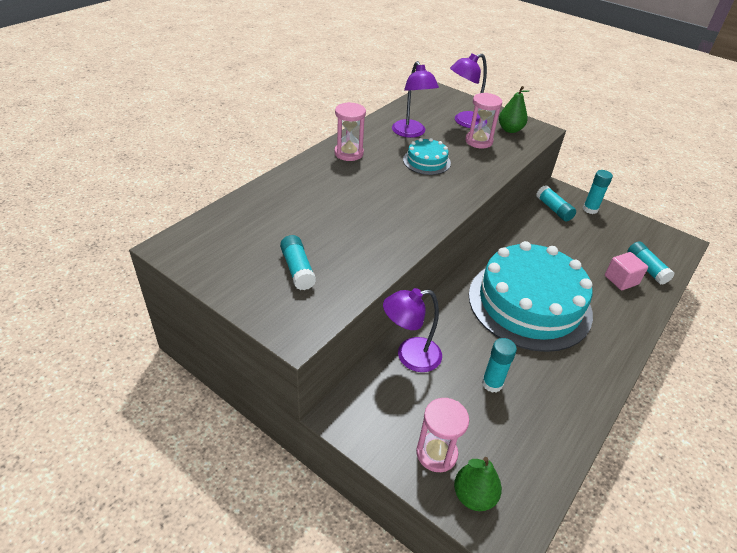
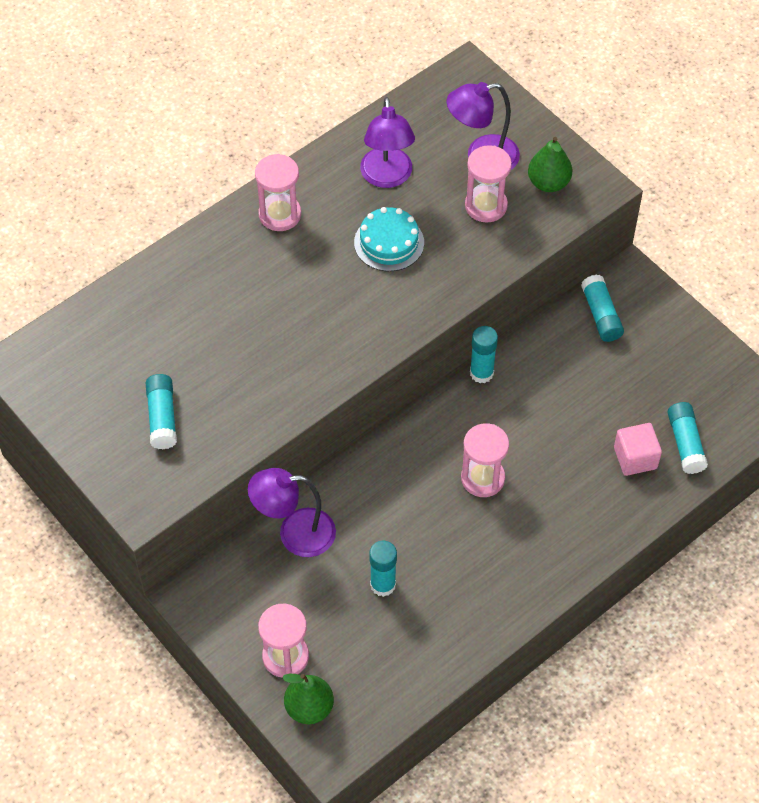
camera: 15 degrees right, 15 degrees up
(529, 303) = (482, 478): turquoise cake -> pink hourglass
(590, 209) = (660, 321): turquoise glue stick -> turquoise glue stick (481, 373)

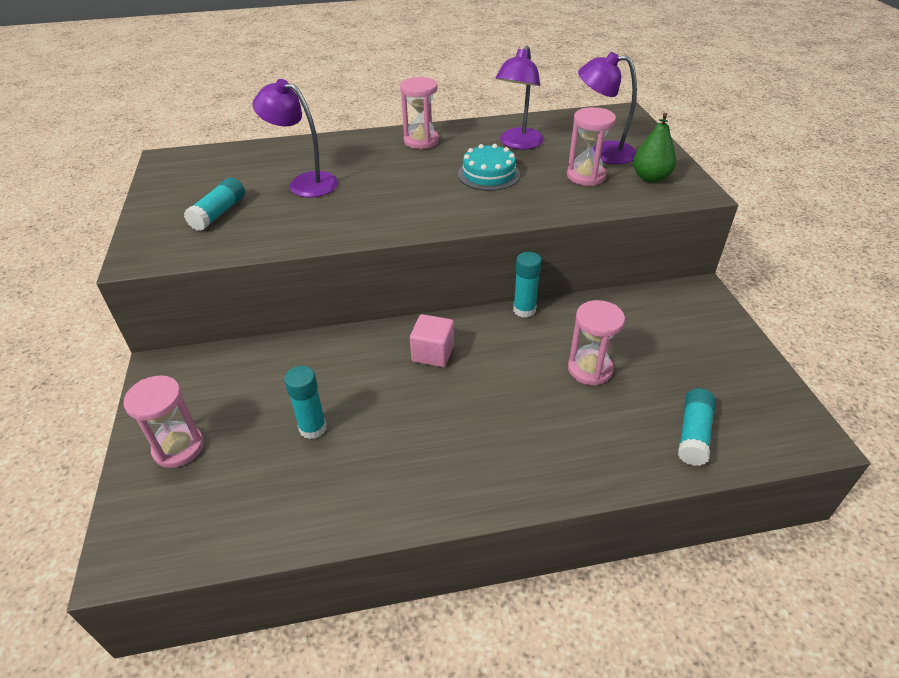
camera: 30 degrees right, 15 degrees down
(295, 533) = (279, 358): purple lamp -> purple lamp (305, 183)
(309, 708) = (152, 503): green pear -> none
(482, 478) = (469, 383): pink hourglass -> pink hourglass (589, 369)
(601, 315) = (658, 308): turquoise glue stick -> none
(635, 458) = (631, 425): pink cube -> pink cube (433, 353)

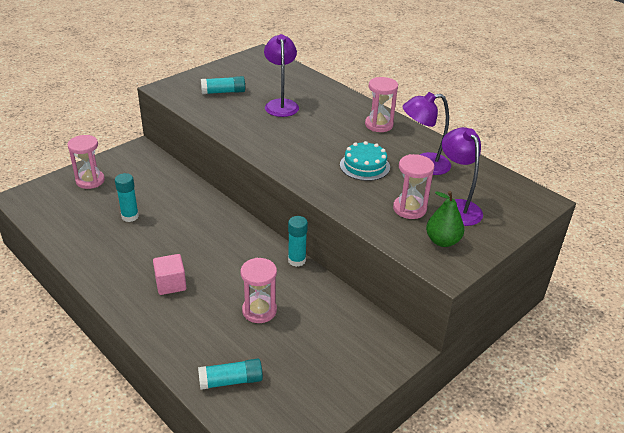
camera: 55 degrees right, 5 degrees down
(433, 353) = (221, 236): pink cube -> pink cube (171, 284)

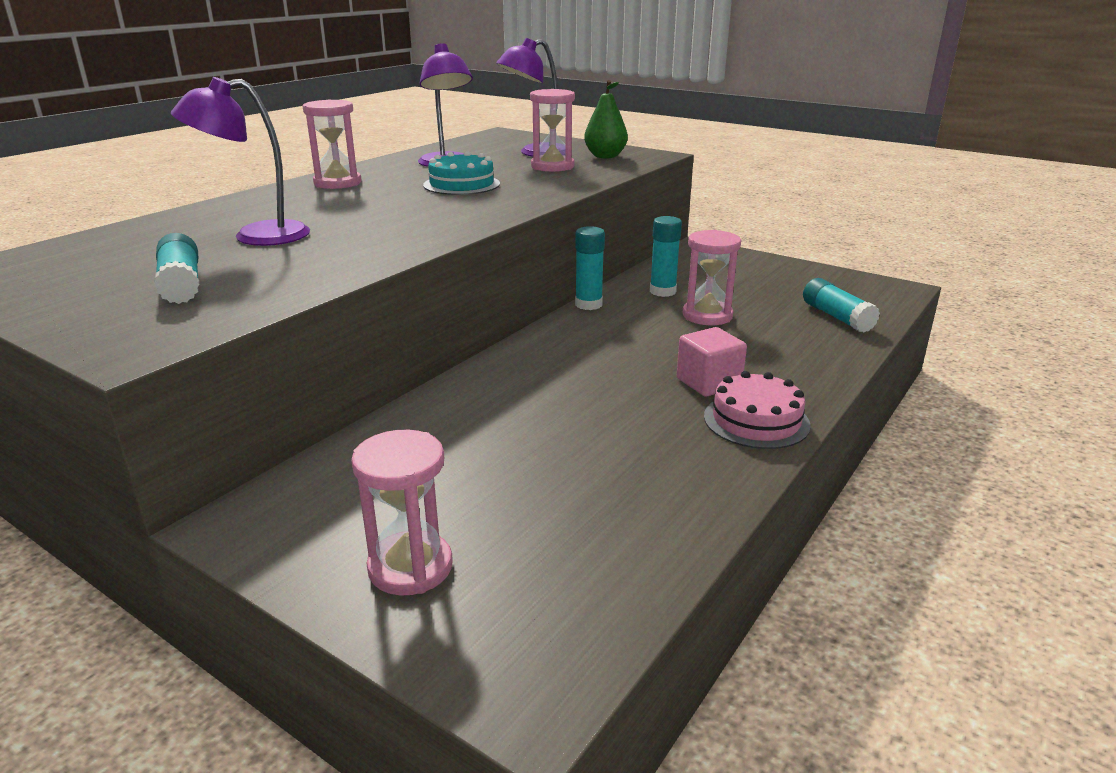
camera: 100 degrees left, 10 degrees down
(124, 289) = (756, 420): none -> pink cake
(130, 216) = (545, 464): turquoise glue stick -> turquoise glue stick (662, 291)

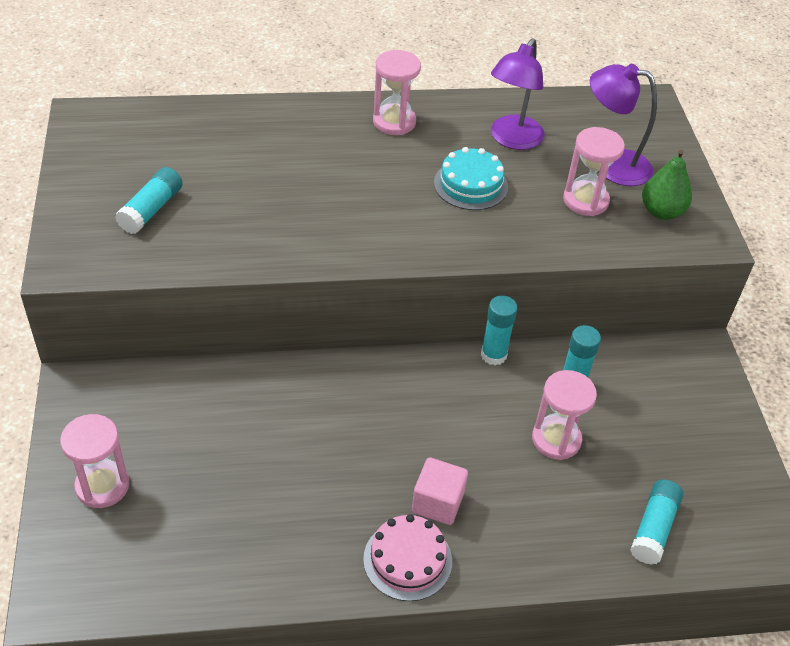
camera: 45 degrees right, 20 degrees up
(256, 236) = (251, 174): purple lamp -> none

